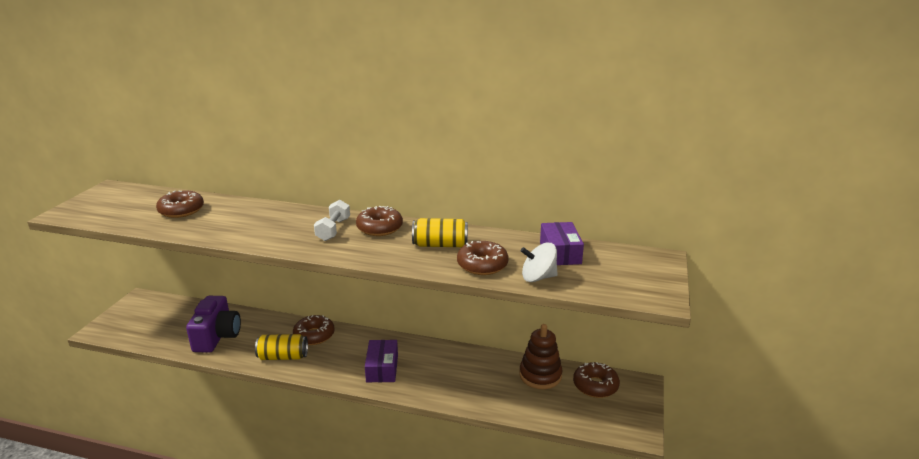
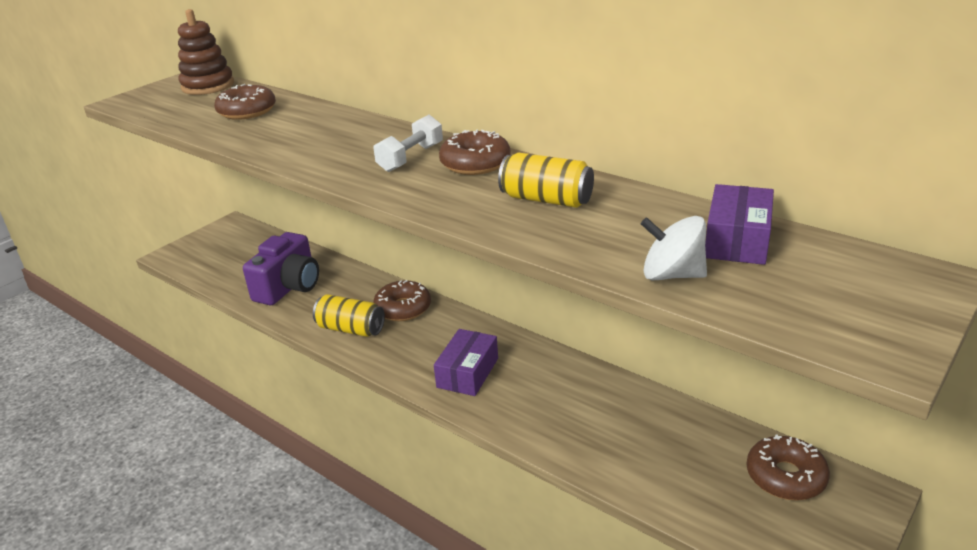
camera: 25 degrees right, 5 degrees up
(482, 265) = (591, 240): brown donut -> none
(540, 375) = (698, 437): brown stacking toy -> brown stacking toy (208, 86)

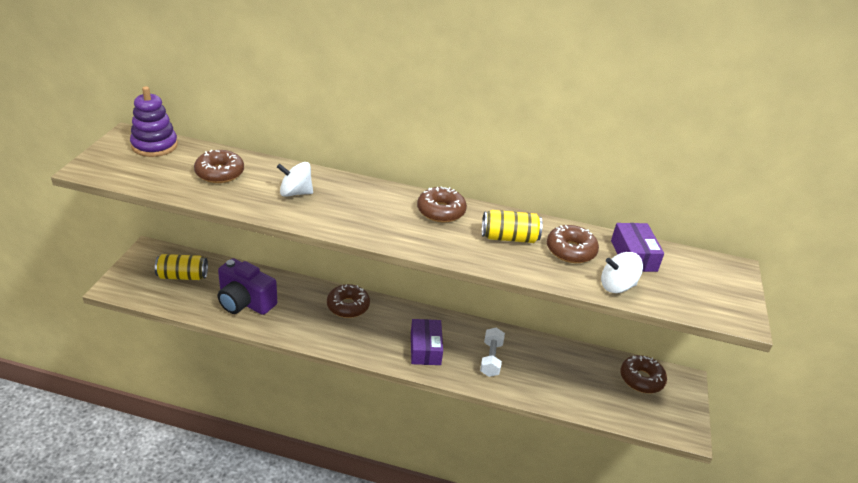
camera: 30 degrees left, 5 degrees up
(208, 86) = (154, 145): brown stacking toy -> purple stacking toy
(289, 287) = (245, 302): purple camera -> purple camera turned 120 degrees clockwise
(310, 133) = (295, 193): none -> white spinning top
(351, 329) = (320, 330): yellow can -> yellow can (183, 276)
(410, 158) = (392, 210): white dumbbell -> white dumbbell (491, 359)
(631, 223) = (570, 250): none -> brown donut

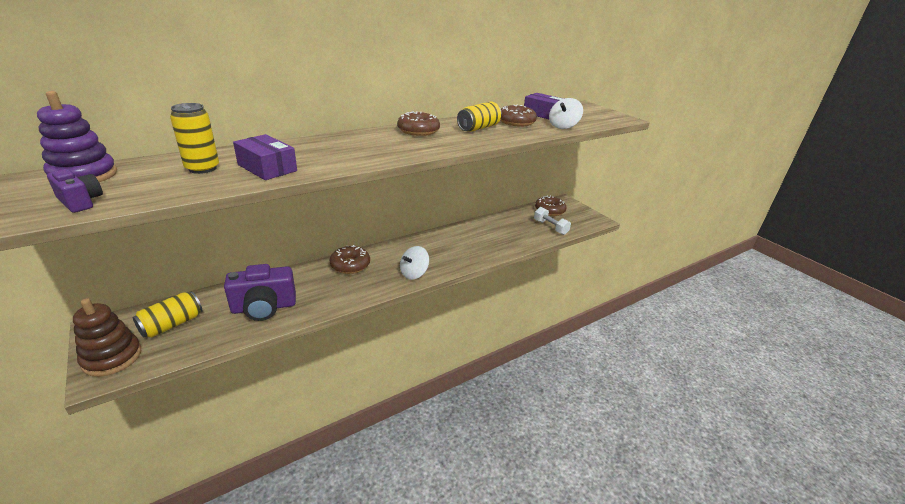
camera: 45 degrees left, 5 degrees down
(125, 171) = (80, 202): none -> purple camera
(131, 279) = (112, 357): none -> brown stacking toy
(219, 173) = (202, 168): brown donut -> yellow can
(295, 193) = (299, 156): white spinning top -> white spinning top (414, 273)
(425, 349) = (434, 258): purple box -> purple box (267, 168)
(491, 359) = (475, 242): white dumbbell -> white dumbbell (550, 227)

